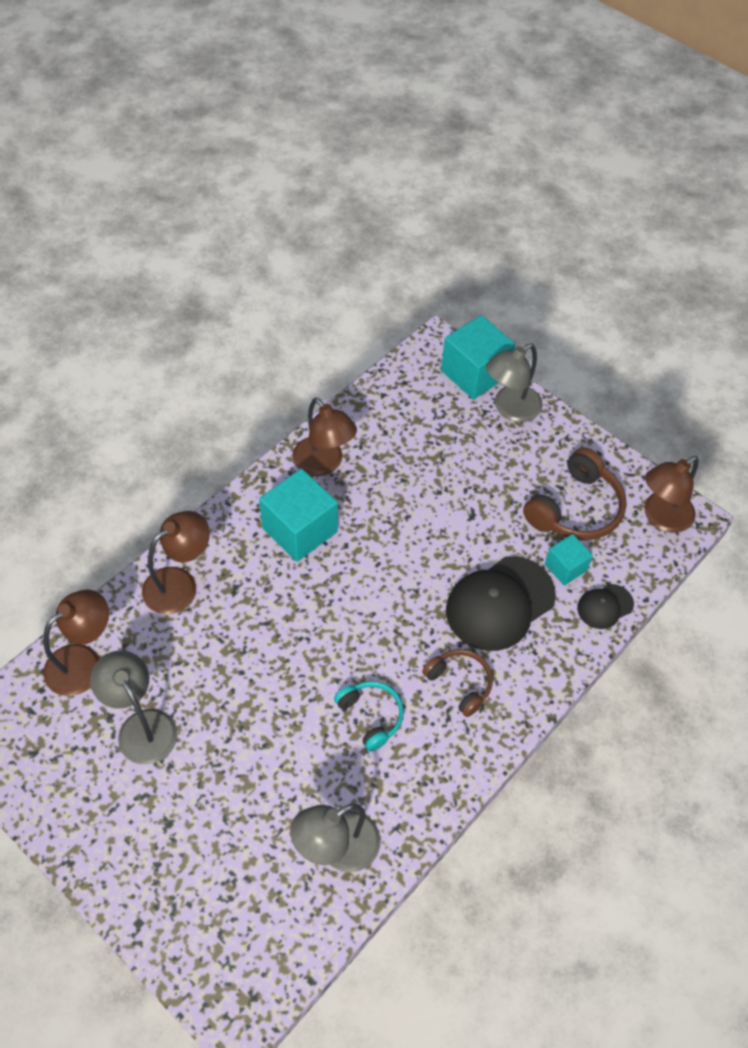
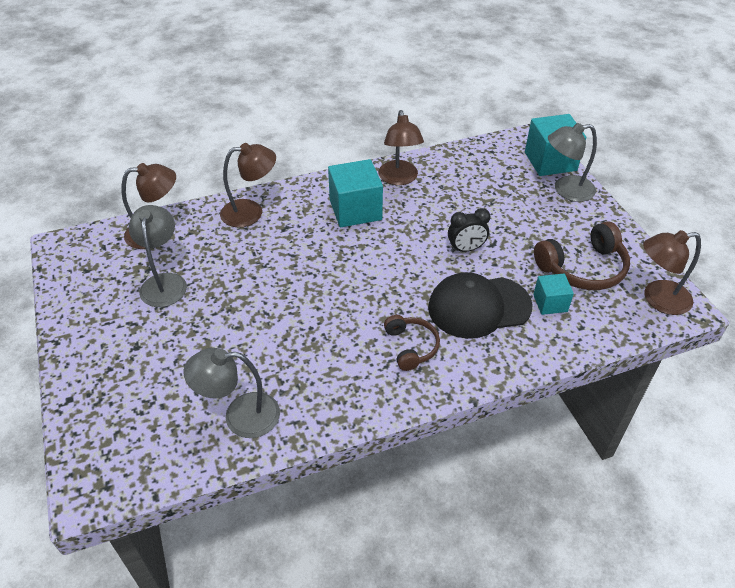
camera: 30 degrees right, 10 degrees down
(371, 716) = (327, 340): turquoise headphones -> none
(448, 534) = (466, 249): none -> black clock
(605, 606) = (569, 341): black cap -> none

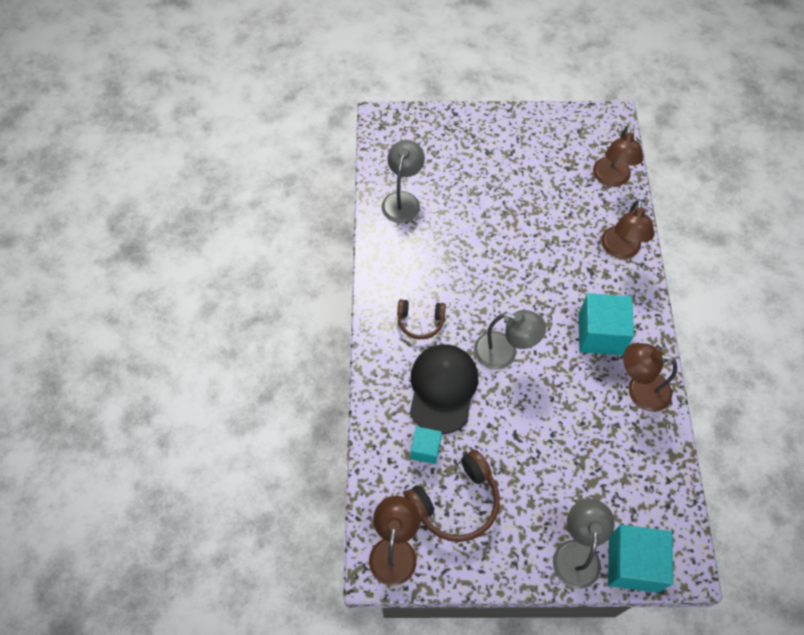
camera: 110 degrees right, 15 degrees up
(164, 282) = (549, 176): grey lamp -> grey lamp (504, 352)
(466, 249) = (516, 409): black clock -> none
(583, 268) = (456, 503): brown headphones -> brown headphones turned 120 degrees counterclockwise

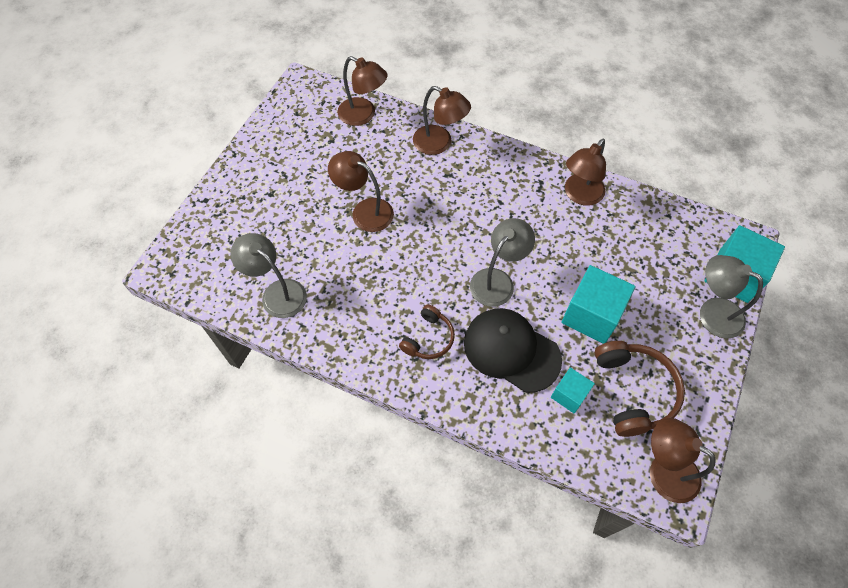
camera: 65 degrees left, 0 degrees up
(512, 224) = (365, 211): none -> brown lamp
(600, 334) = (514, 198): turquoise cube -> turquoise cube (591, 315)

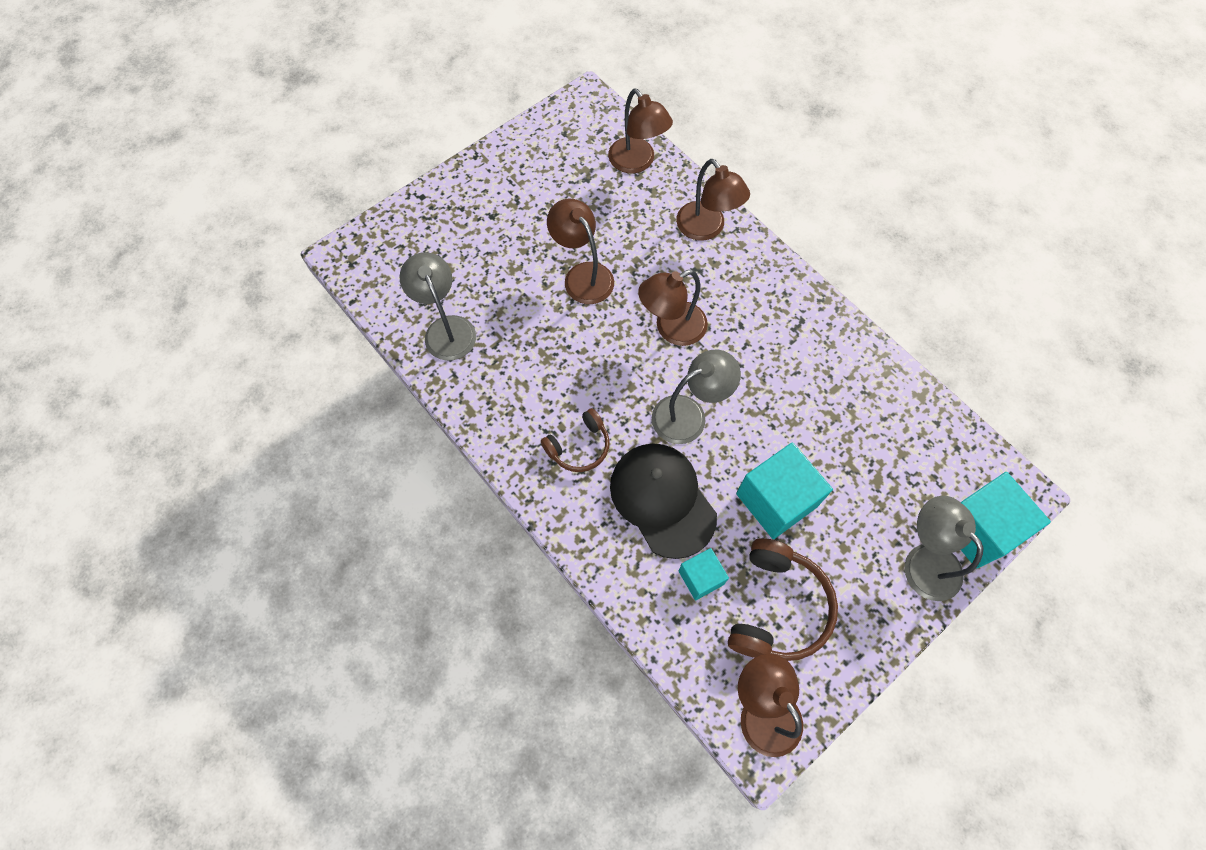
camera: 25 degrees right, 5 degrees up
(579, 195) = (840, 355): brown lamp -> brown lamp (671, 328)

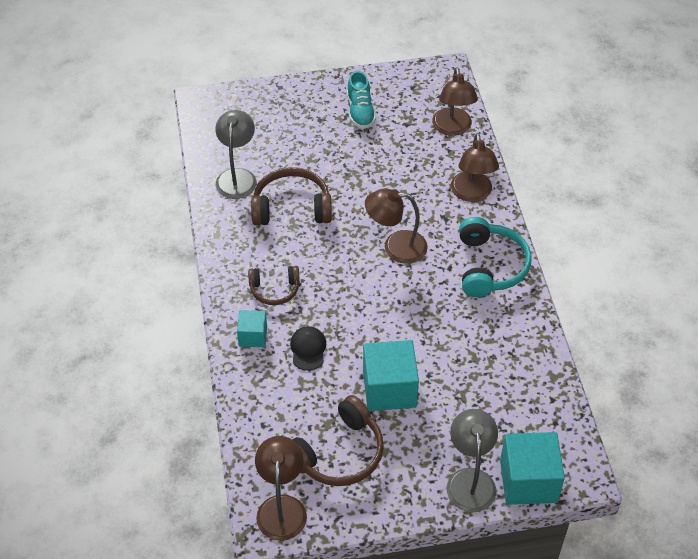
camera: 30 degrees right, 15 degrees down
(529, 186) = (360, 111): none -> turquoise shoe
(531, 336) = (292, 207): none -> brown headphones
(582, 275) = (357, 185): brown lamp -> none
(662, 500) = (308, 349): black cap -> black cap, size x0.50
(689, 414) = (367, 306): grey lamp -> none
(701, 577) = (299, 408): turquoise cube -> turquoise cube (253, 336)
(779, 303) = (490, 266): none -> turquoise headphones

